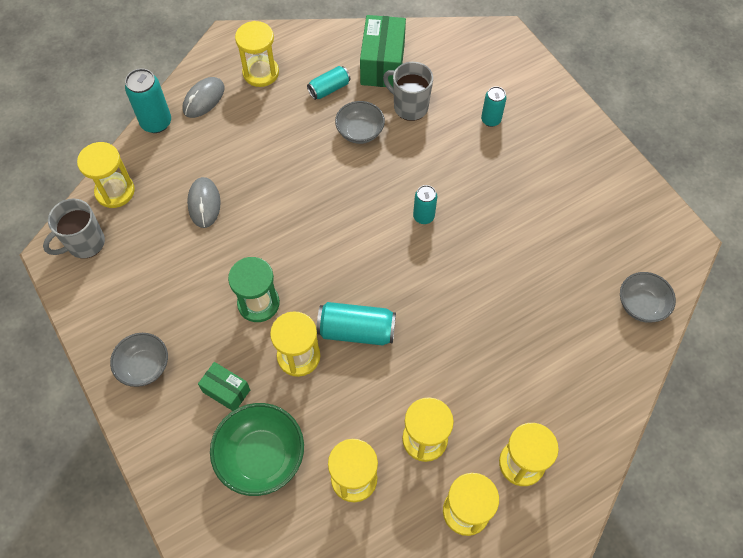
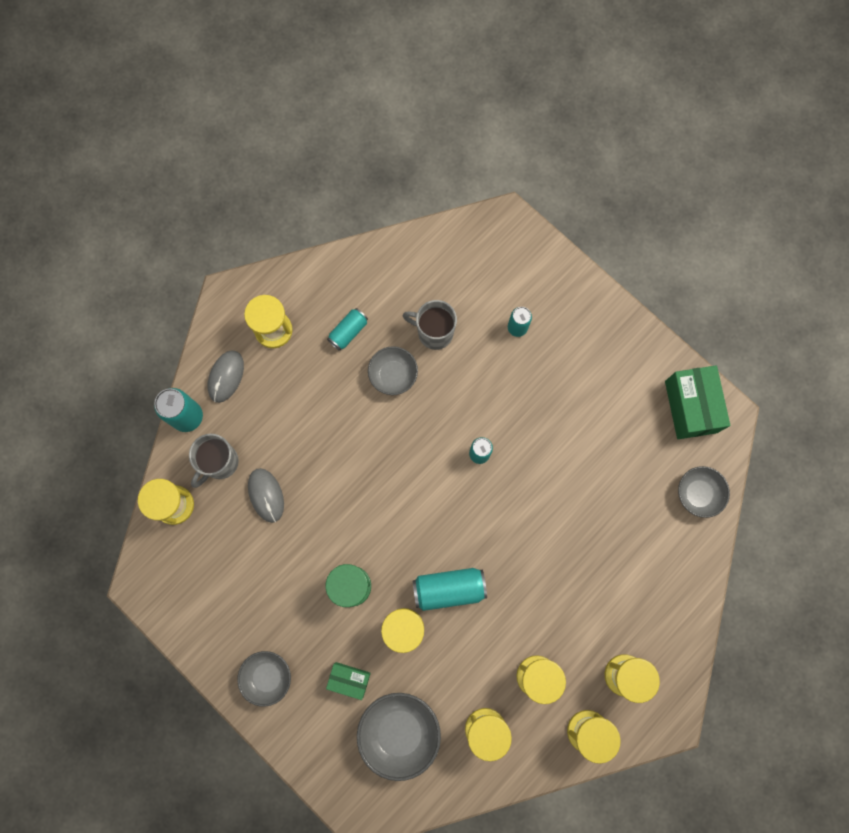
camera: 15 degrees left, 15 degrees up
(85, 243) = (166, 568): grey mug -> grey mug (219, 463)
(261, 457) = (399, 731): green bowl -> grey bowl
(382, 64) = (394, 288): green box -> green box (691, 407)

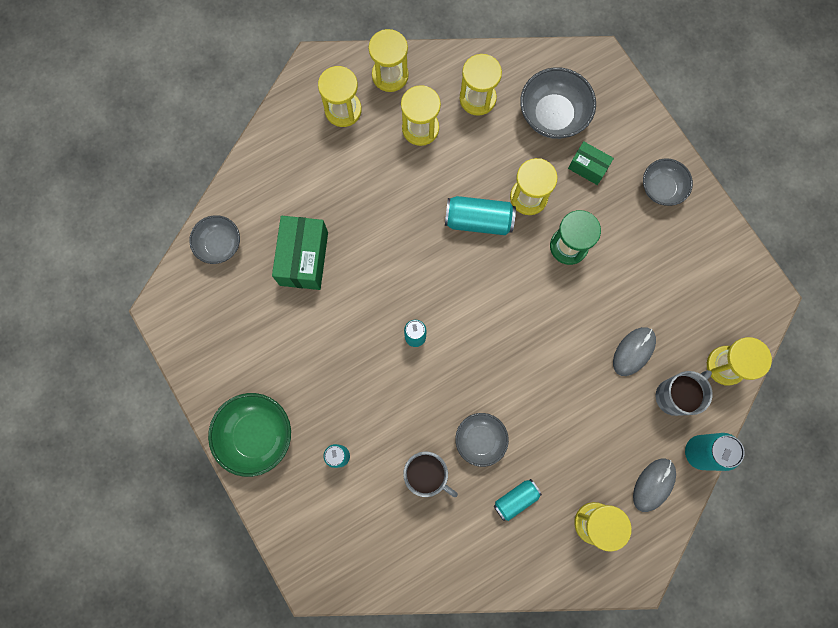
camera: 165 degrees left, 0 degrees up
(266, 495) = (633, 351): grey mouse -> grey mouse turned 45 degrees clockwise
(598, 326) = (256, 435): none -> green bowl
(691, 407) = (194, 328): green box -> green box (303, 258)

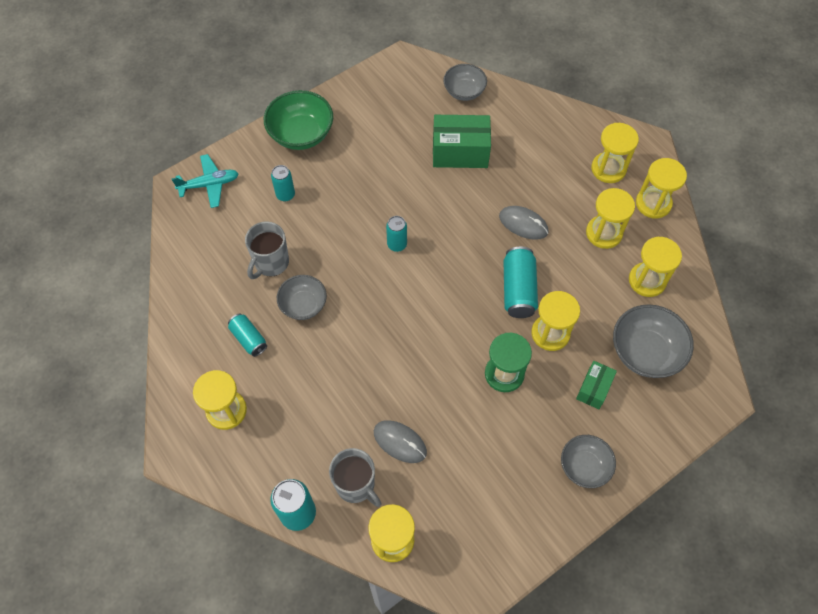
camera: 85 degrees right, 15 degrees down
(315, 546) = (209, 184): none -> turquoise plane
(653, 484) = (264, 466): grey mouse -> grey mouse (523, 224)

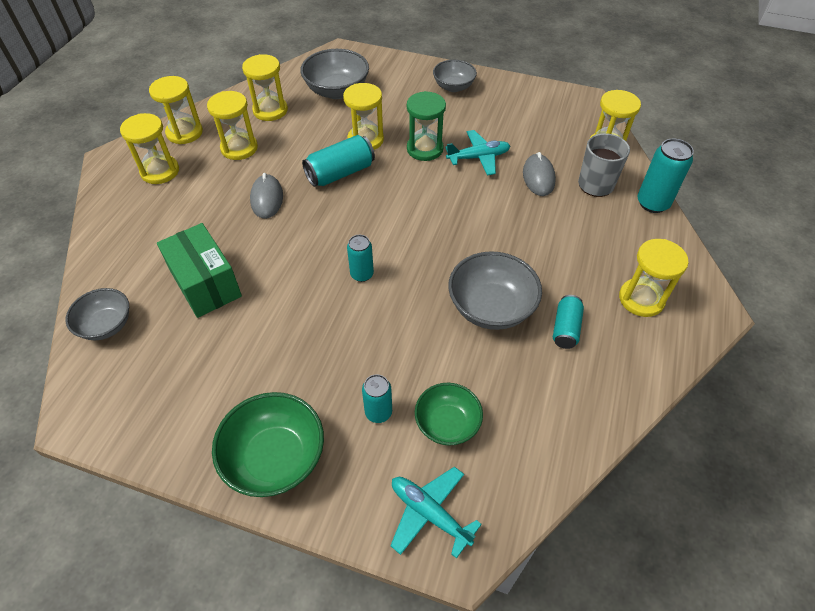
camera: 125 degrees left, 10 degrees down
(248, 224) = (447, 424): none -> green bowl
(271, 263) = (473, 366): grey mug -> none
(303, 305) = (491, 308): grey bowl -> grey bowl, size x1.54
(461, 411) = (478, 157): none -> turquoise plane
(594, 389) = (391, 103): green box -> none

